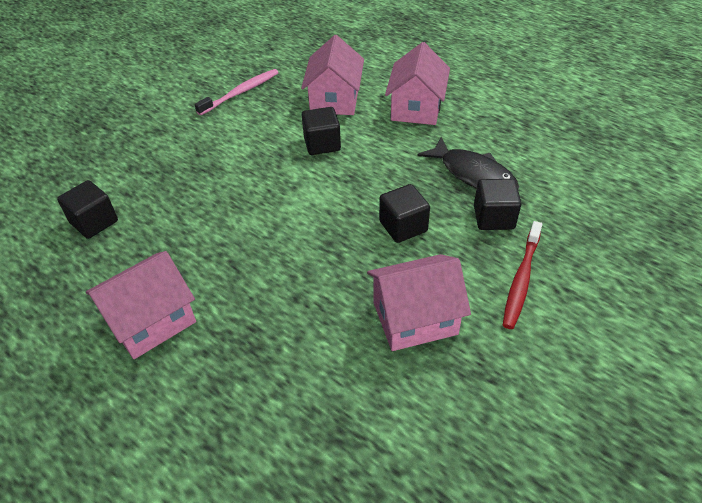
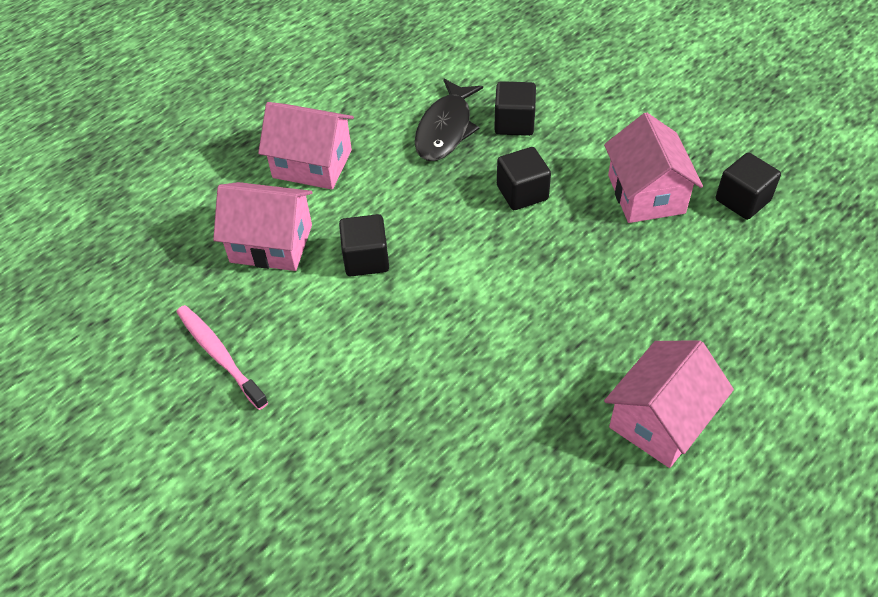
camera: 85 degrees left, 5 degrees up
(94, 222) = (491, 516): black cube -> black cube (742, 200)
(151, 321) = (660, 420): pink house -> pink house turned 75 degrees clockwise
(473, 174) = (445, 129): black fish -> black fish turned 150 degrees clockwise
(521, 280) = (597, 116): red toothbrush -> none

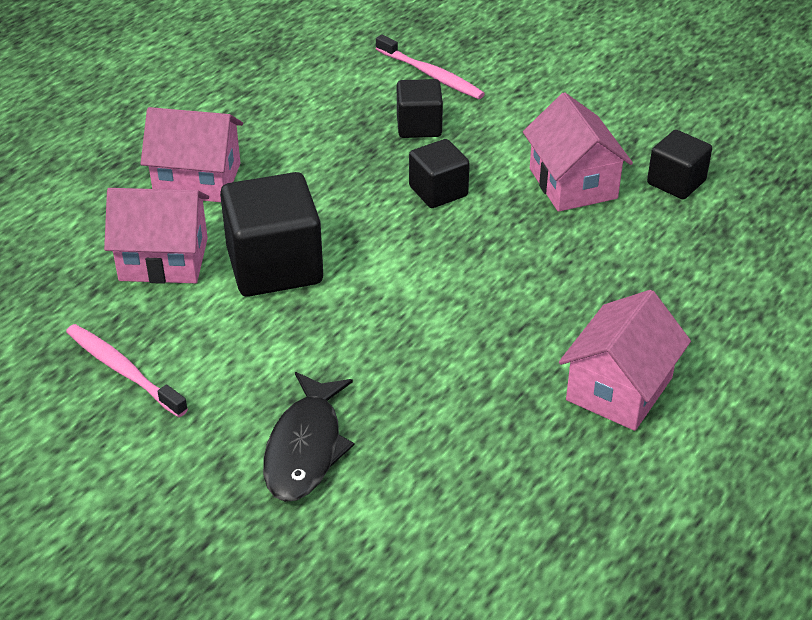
camera: 10 degrees left, 10 degrees down
(366, 259) = (274, 266): black cube -> black cube, size x1.74
(445, 129) = (343, 136): black fish -> black fish (305, 448)
(532, 70) = (431, 75): none -> pink toothbrush

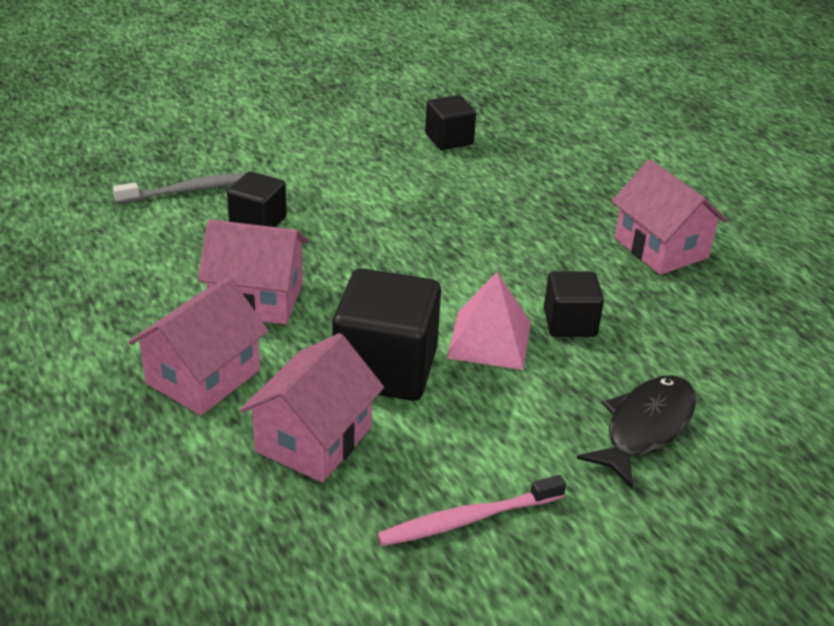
camera: 65 degrees left, 5 degrees down
(305, 448) = (645, 428): black fish -> black fish turned 90 degrees counterclockwise
(360, 313) = (489, 340): none -> pink pyramid
(431, 75) = (190, 190): pink toothbrush -> grey toothbrush
(438, 191) = (360, 244): black cube -> black cube (569, 323)
(573, 183) = (410, 180): pink house -> pink house (256, 299)

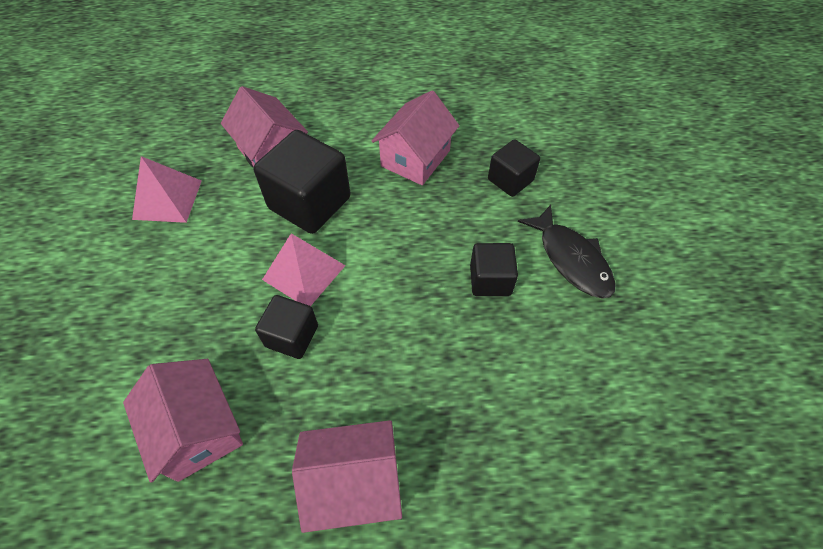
camera: 115 degrees right, 20 degrees up
(190, 190) = (567, 151): grey toothbrush -> none
(203, 377) = (352, 120): pink house -> pink house (198, 430)
(449, 139) = (623, 367): black cube -> black cube (490, 280)
(468, 519) = (167, 199): pink toothbrush -> pink pyramid
(645, 428) = (160, 328): black fish -> black fish (571, 259)

